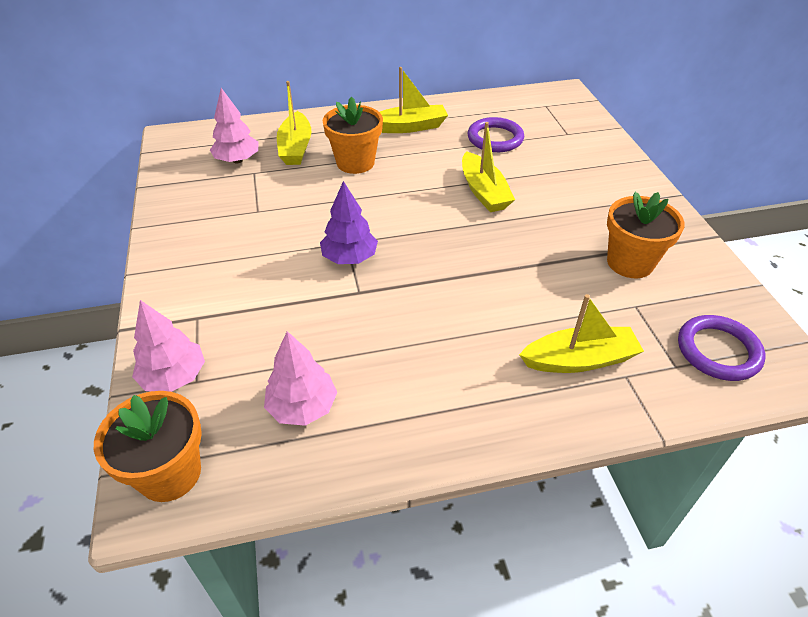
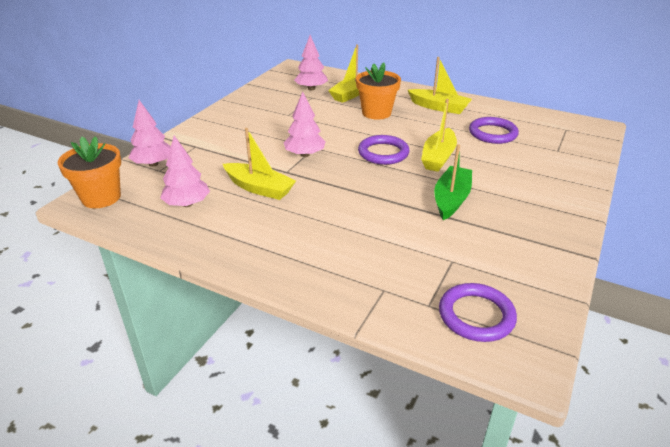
camera: 40 degrees right, 10 degrees down
(349, 258) = (305, 154): purple tree -> pink tree
(427, 213) = (383, 153): none -> purple ring
(553, 236) = (451, 199): none -> green boat
(579, 360) = (365, 265): yellow boat -> yellow boat (259, 188)
(630, 262) = (487, 237): orange flower pot -> none

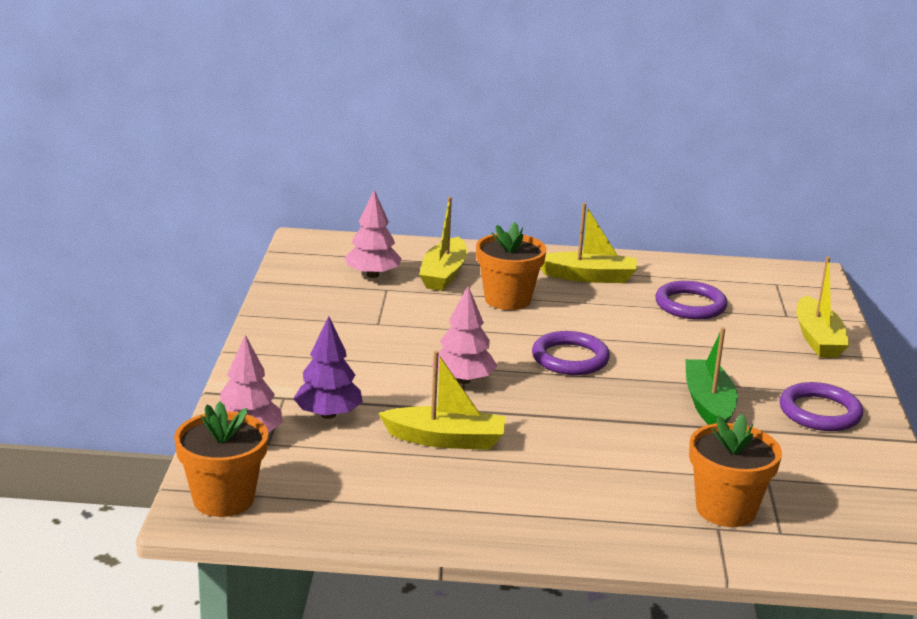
camera: 25 degrees left, 10 degrees down
(187, 204) = (365, 481): pink tree -> none
(208, 160) = (328, 415): none -> purple tree
(401, 277) = (726, 509): none -> orange flower pot
(438, 157) = (647, 351): yellow boat -> yellow boat (818, 339)
(476, 315) = (838, 530): purple ring -> purple ring (820, 412)

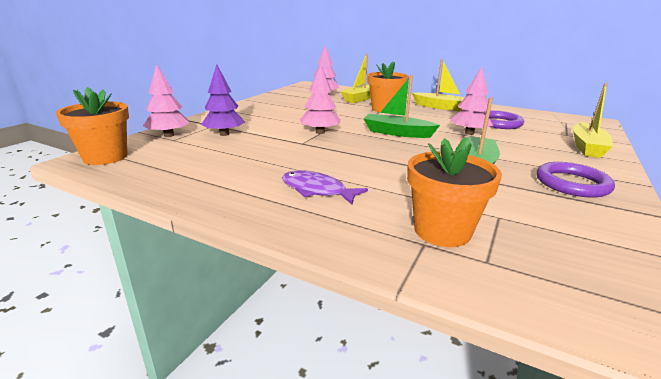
camera: 25 degrees right, 0 degrees up
(446, 439) = (273, 154): yellow boat -> none
(561, 488) = (317, 190): none -> purple fish
(570, 358) = (397, 133): purple ring -> green boat
(665, 338) = (469, 133): none -> pink tree

